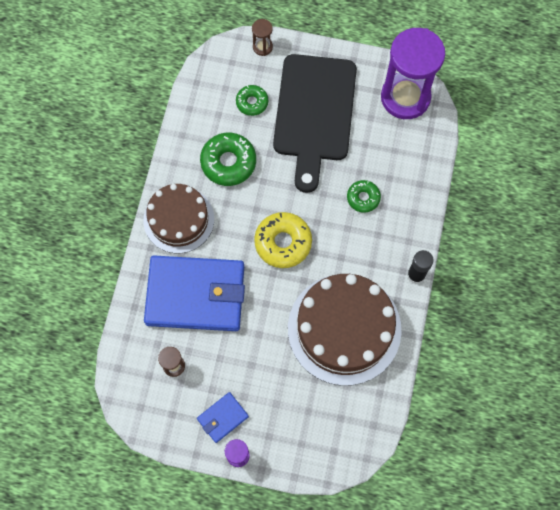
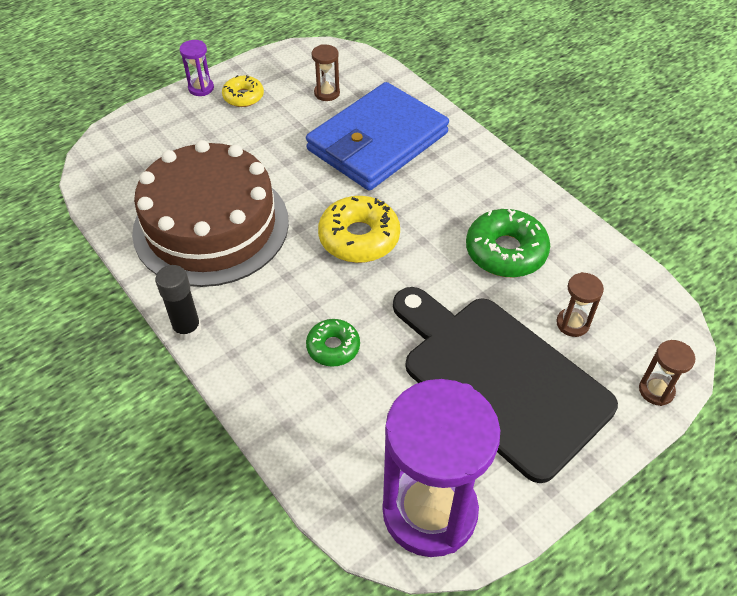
camera: 130 degrees right, 20 degrees down
(178, 219) = (474, 174): brown cake -> none
(222, 418) = (243, 97): blue wallet -> yellow donut
(252, 102) = (572, 323): green donut -> brown hourglass

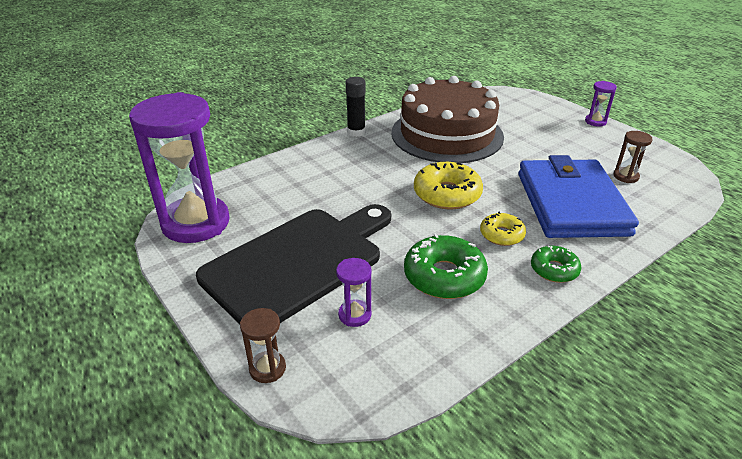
camera: 90 degrees right, 15 degrees down
(243, 97) = (596, 139): yellow donut -> yellow donut (501, 235)
(333, 347) = (337, 184): green donut -> green donut (554, 270)
(377, 141) = (571, 203): blue wallet -> blue wallet turned 45 degrees clockwise
(572, 323) = (355, 315): brown hourglass -> purple hourglass

